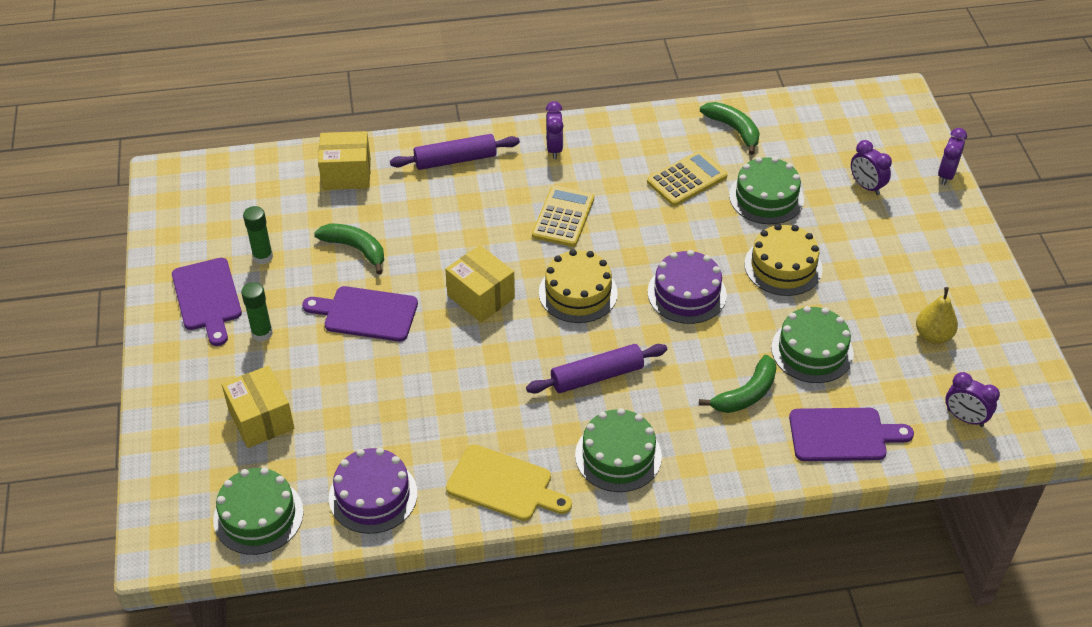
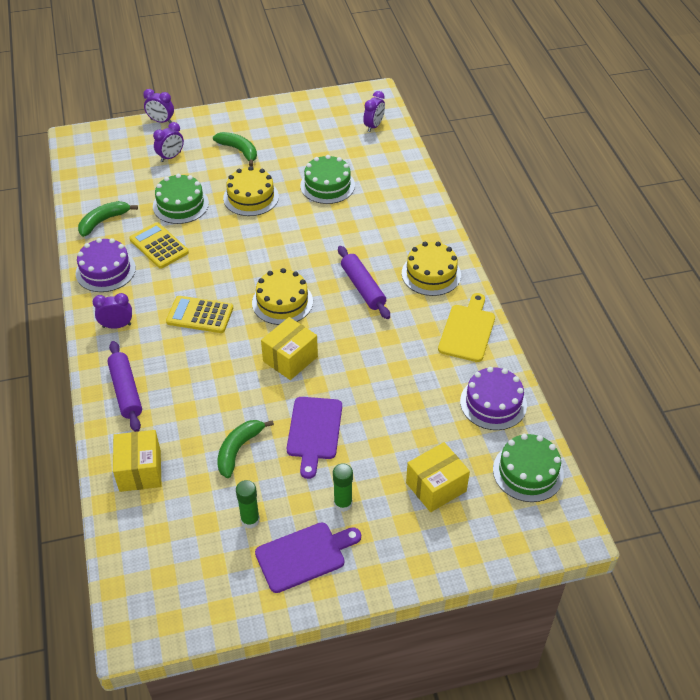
camera: 95 degrees left, 0 degrees up
(618, 456) = (431, 274): green cake -> yellow cake
(686, 293) = (279, 244): purple cake -> purple cake (105, 270)
(746, 394) = (368, 215): green banana -> green banana (239, 151)
(843, 435) = (395, 174): purple cutting board -> none
(933, 335) = (309, 134): yellow pear -> none

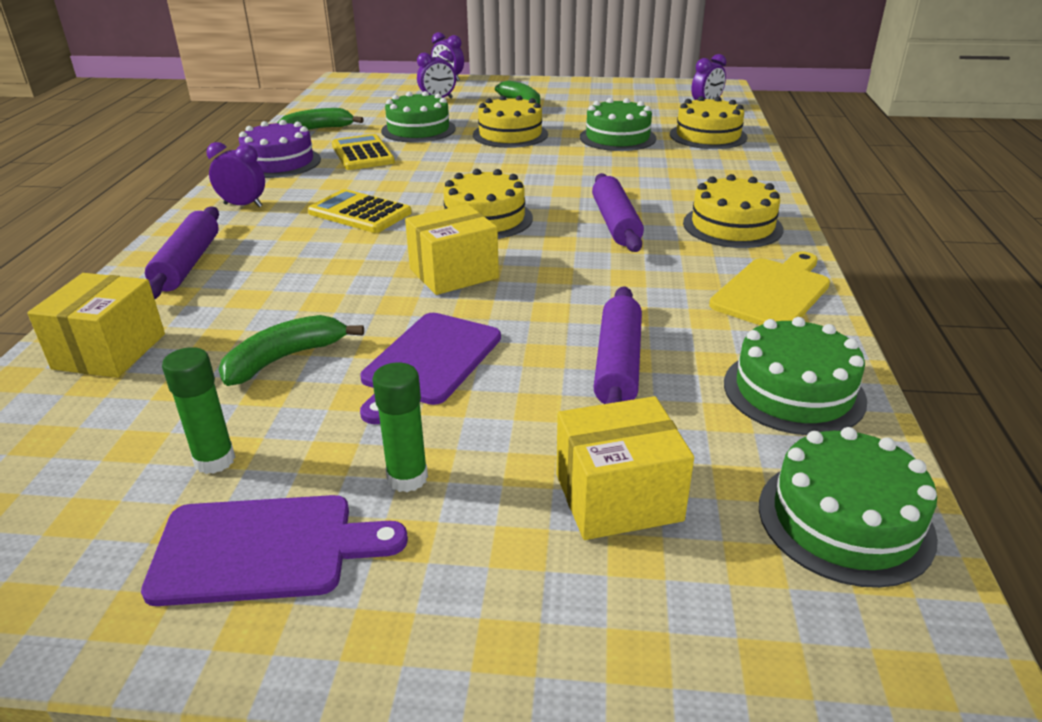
camera: 20 degrees right, 15 degrees down
(387, 170) = (708, 136): none -> yellow cake
(407, 407) = (617, 365): none -> purple rolling pin
(493, 403) = (793, 391): purple cake -> green cake

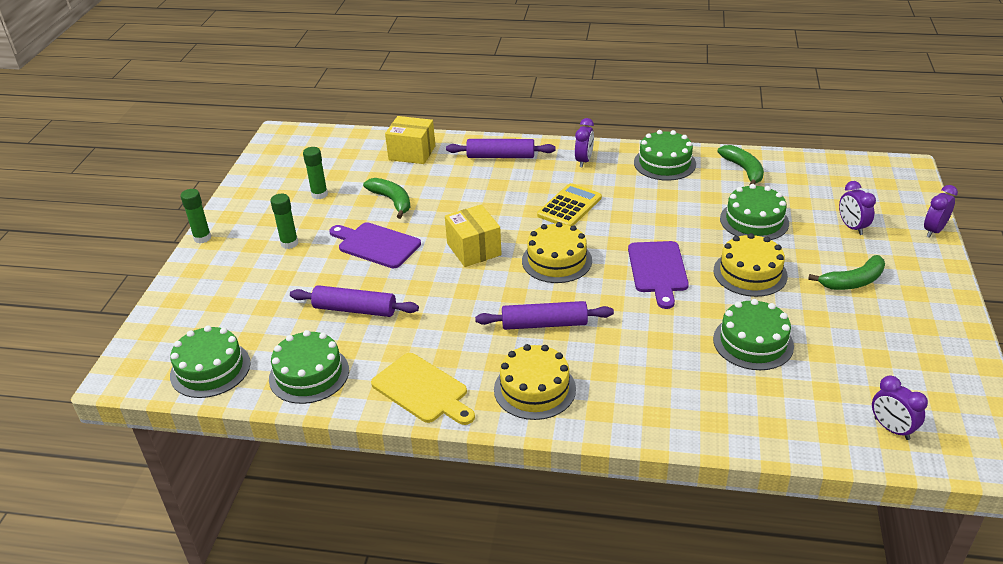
camera: 95 degrees right, 5 degrees up
(264, 549) = (263, 213): purple cutting board -> purple cutting board (658, 270)
(279, 162) = (664, 163): purple cake -> green cake
(352, 665) = (202, 238): none -> green glue stick
(362, 154) = (687, 197): yellow calculator -> none
(618, 497) = (254, 301): yellow box -> none
(708, 136) = (771, 411): yellow cake -> none

